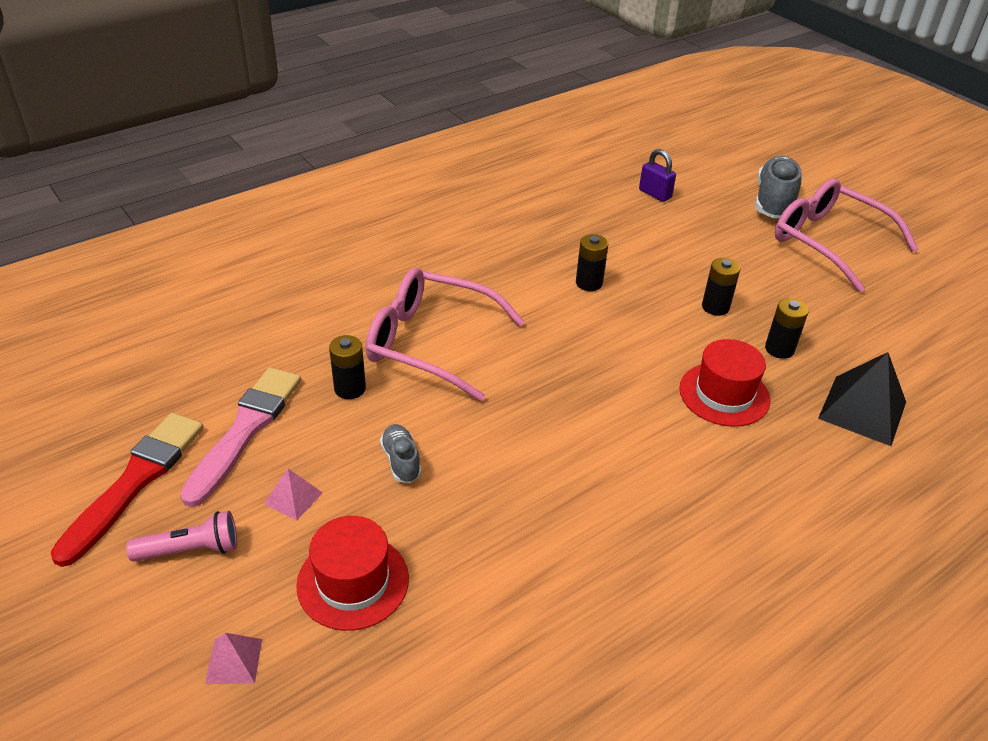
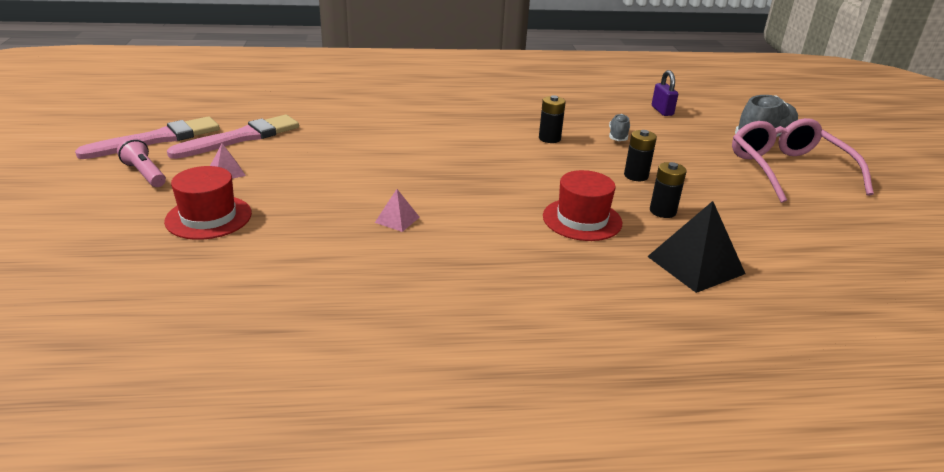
camera: 30 degrees right, 10 degrees down
(135, 482) = (156, 139): red brush -> pink brush
(190, 550) = (145, 174): pink flashlight -> pink flashlight turned 150 degrees counterclockwise
(234, 661) = (102, 224): pink pyramid -> pink pyramid (397, 219)
(350, 388) = (323, 139): black battery -> none
(401, 461) = (309, 178): grey shoe -> grey shoe (618, 136)
(432, 343) = (401, 135): pink glasses -> none

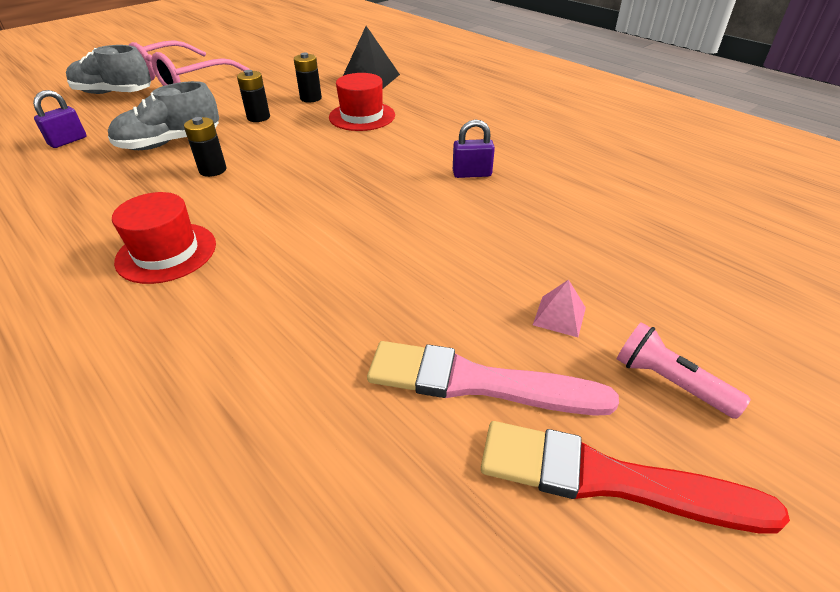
camera: 125 degrees left, 10 degrees up
(145, 174) = (669, 382): pink flashlight -> pink flashlight turned 120 degrees clockwise
(156, 139) = (610, 480): pink brush -> red brush
(208, 217) = (628, 260): red hat -> red hat (166, 252)
(397, 219) = (472, 174): pink pyramid -> purple padlock
(618, 136) = (170, 143): grey shoe -> grey shoe, size x1.89

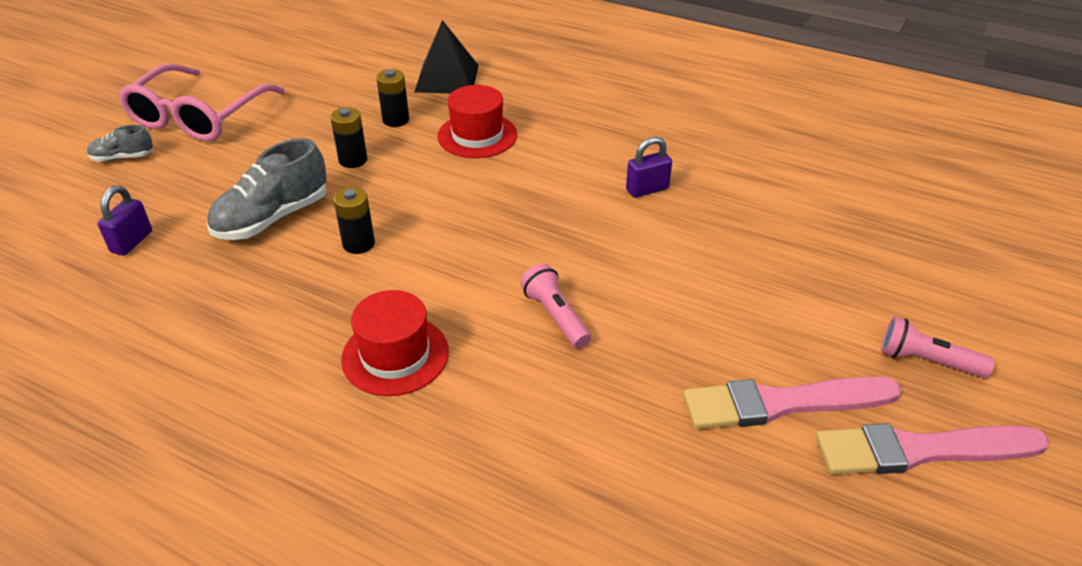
camera: 20 degrees left, 0 degrees up
(114, 93) = (123, 157): grey shoe -> grey shoe, size x0.53
(318, 252) = (555, 316): none -> pink flashlight
(559, 316) = (814, 325): pink pyramid -> none
(610, 480) = (921, 450): red brush -> pink brush

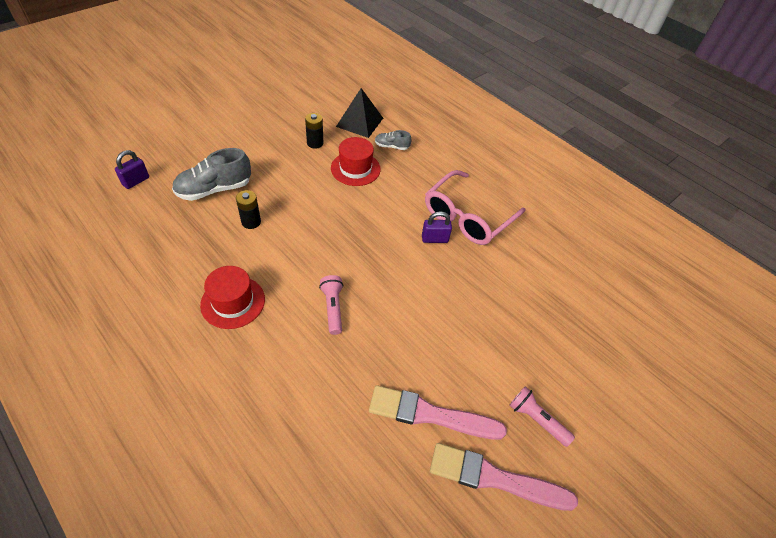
camera: 15 degrees right, 10 degrees up
(123, 157) = (157, 124): grey shoe -> grey shoe (391, 146)
(199, 116) = (210, 108): pink glasses -> pink glasses (468, 216)
(353, 160) = (277, 164): black battery -> none

